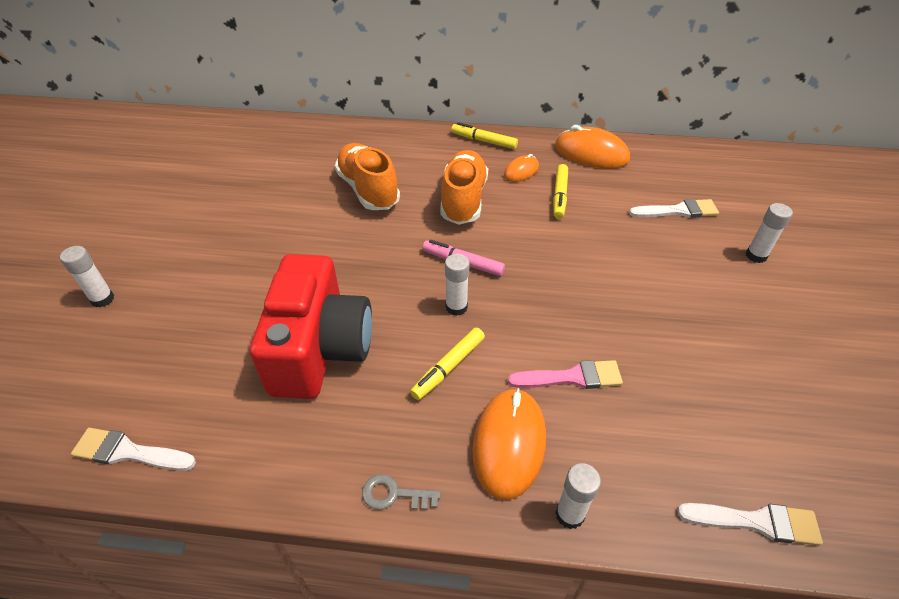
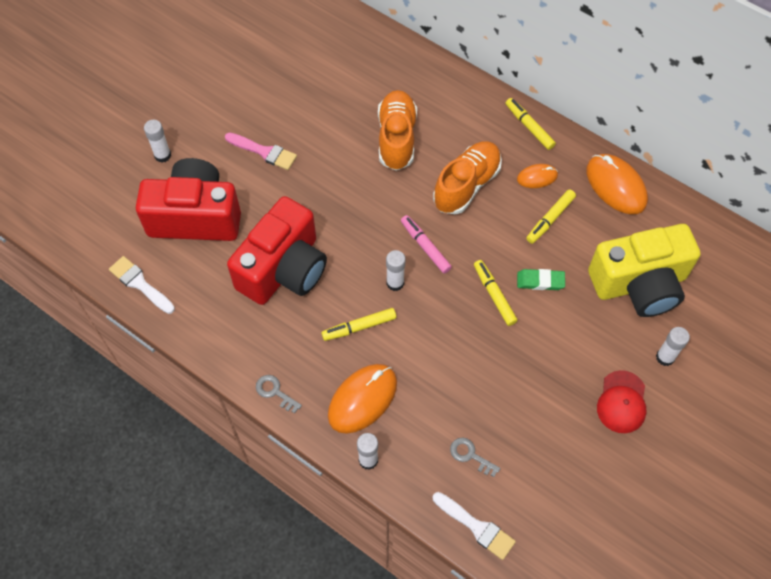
camera: 30 degrees right, 15 degrees up
(176, 342) = (195, 216): none -> red camera
(563, 274) = (494, 295): none -> yellow marker
(571, 377) = (436, 378): pink brush -> pink brush (264, 152)
(594, 244) = (540, 281): none -> green eraser
(676, 440) = (470, 455): none -> grey key
(678, 211) = (639, 284): white brush -> yellow camera
(761, 309) = (622, 402): none -> red cap

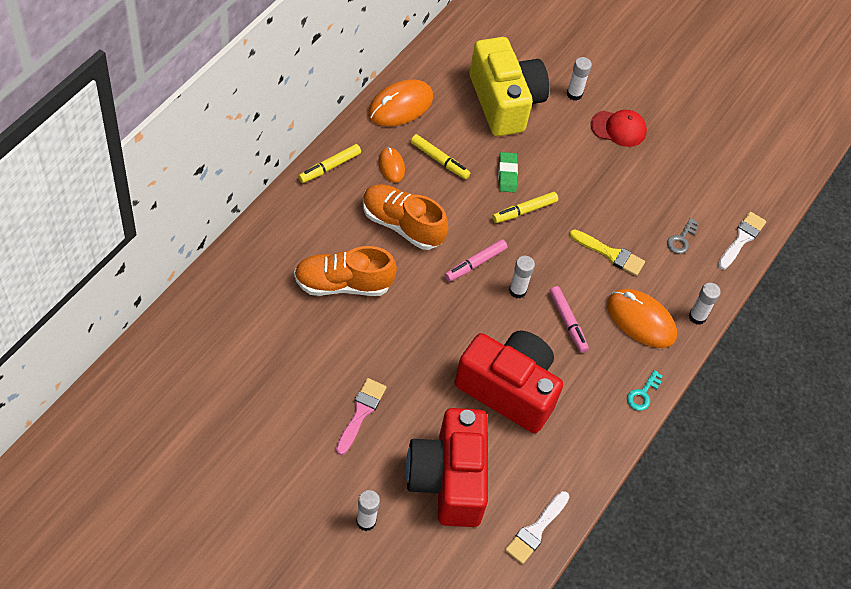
camera: 100 degrees left, 5 degrees down
(275, 392) = (643, 394): grey key -> turquoise key
(359, 327) = (567, 322): yellow marker -> pink marker
(445, 376) = (610, 254): none -> yellow brush

